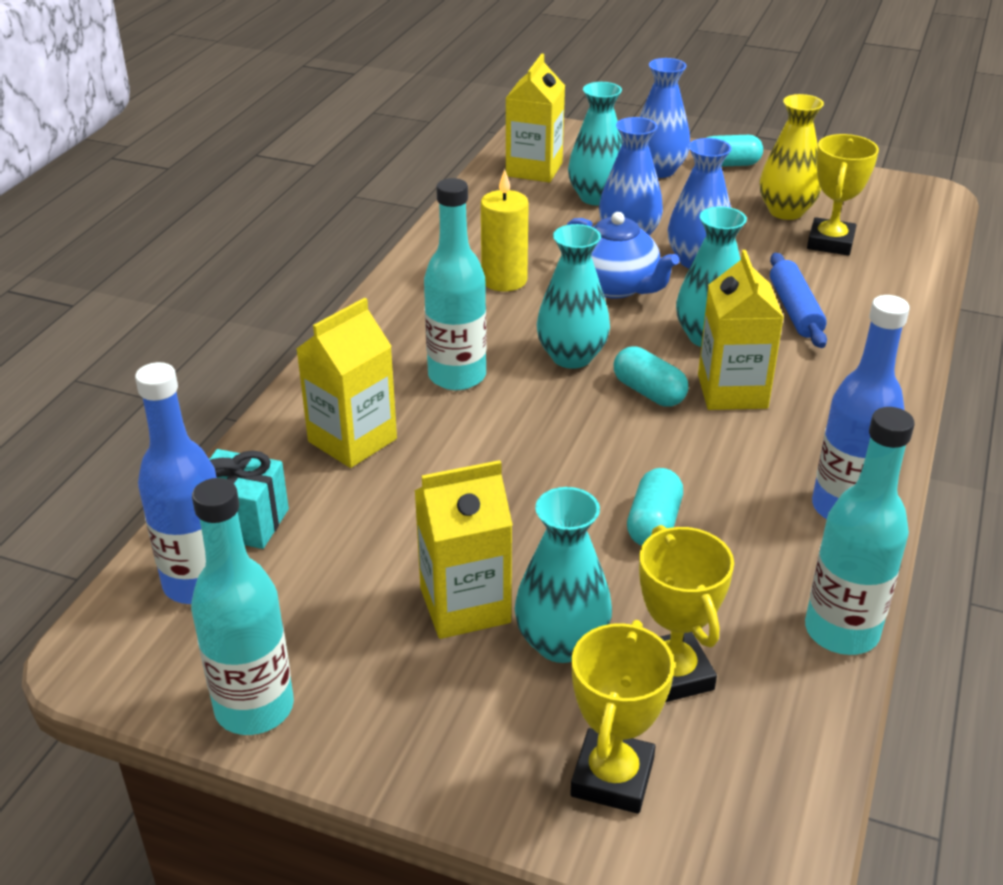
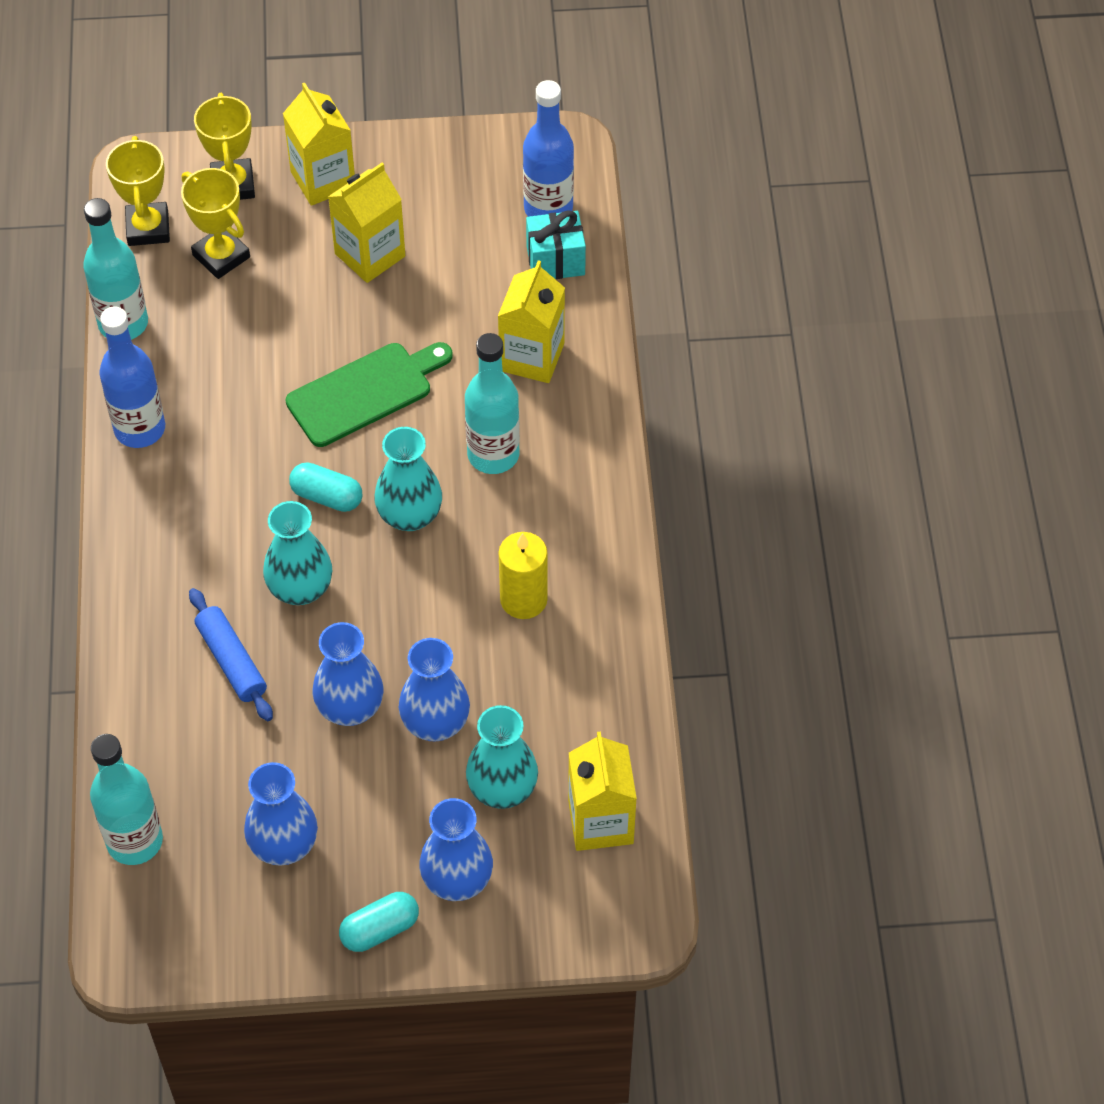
camera: 155 degrees right, 20 degrees up
(254, 708) = (453, 150): turquoise bottle -> turquoise bottle (134, 841)
(559, 464) = (365, 392): none -> green cutting board
(561, 643) = (296, 252): turquoise vase -> none
(615, 286) = (414, 631): blue teapot -> none
(653, 524) = (273, 363): turquoise capsule -> none
(732, 391) = (258, 524): yellow carton -> yellow carton (323, 180)
(786, 211) = (284, 844): yellow vase -> blue vase
(830, 242) = (222, 798): yellow trophy -> yellow trophy (148, 228)

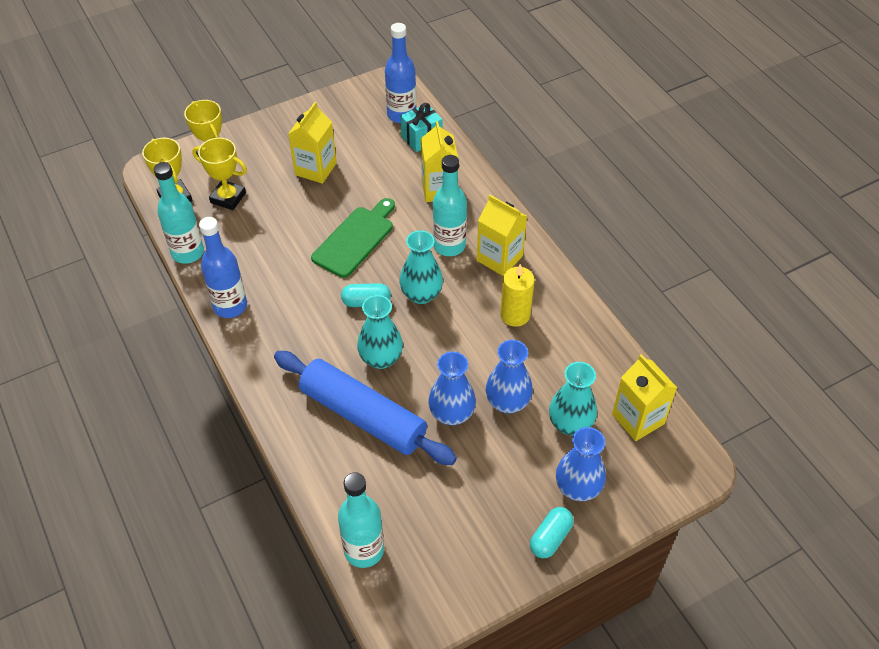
camera: 25 degrees left, 5 degrees down
(232, 661) = (363, 415): blue rolling pin -> blue rolling pin, size x1.90
(284, 844) = (460, 512): blue vase -> none
(323, 180) = (266, 141): yellow carton -> yellow carton (499, 258)

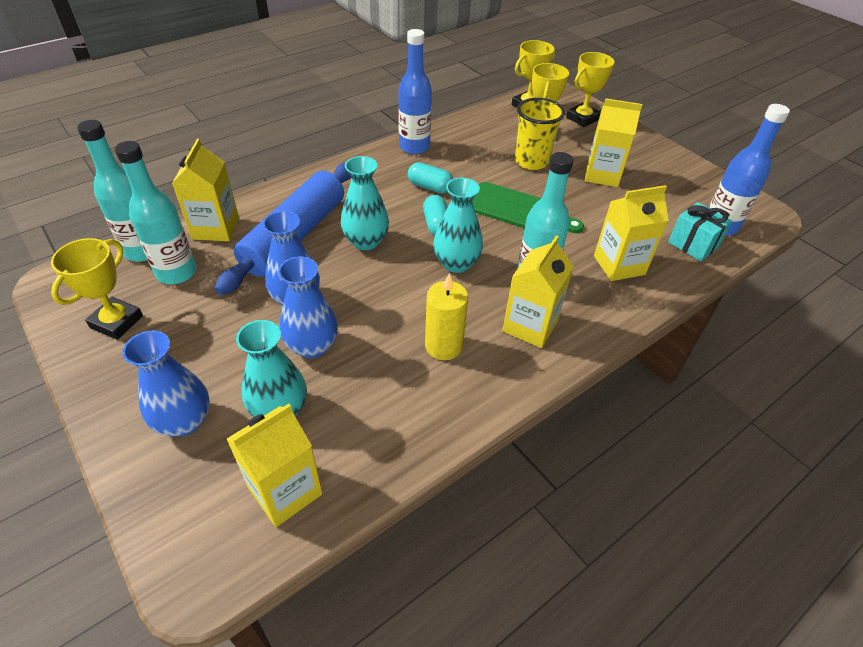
camera: 80 degrees right, 5 degrees down
(188, 253) = (468, 119): turquoise bottle -> turquoise bottle (176, 273)
(281, 215) = (531, 161): none -> yellow cup
(338, 486) = (216, 228): none -> yellow carton
(464, 557) = (117, 322): none -> yellow trophy
(550, 538) = (121, 396): turquoise capsule -> turquoise capsule (430, 187)

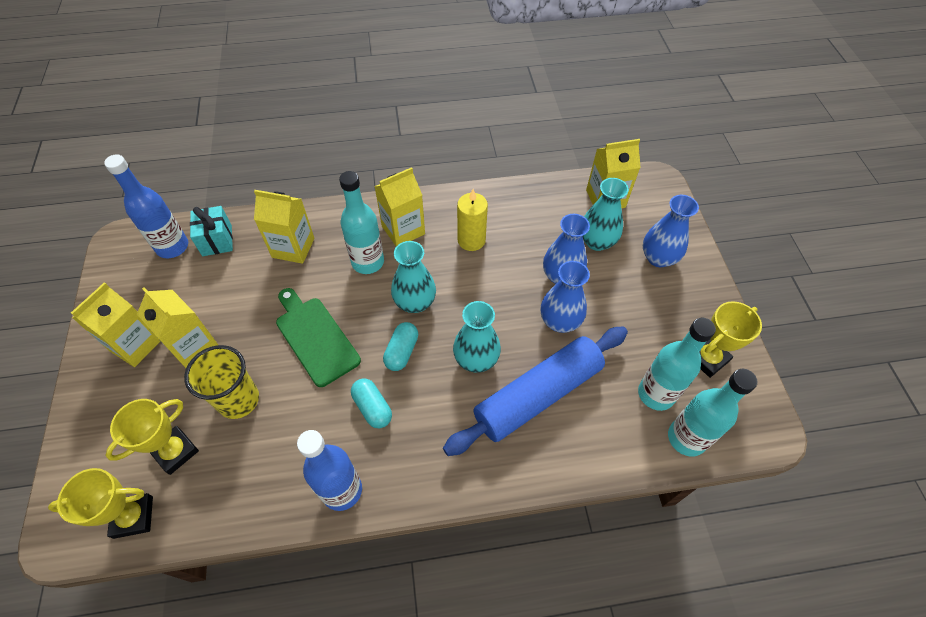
camera: 150 degrees left, 10 degrees up
(216, 228) = (612, 441): yellow carton -> yellow carton (135, 345)
(582, 118) = (101, 453): yellow trophy -> none

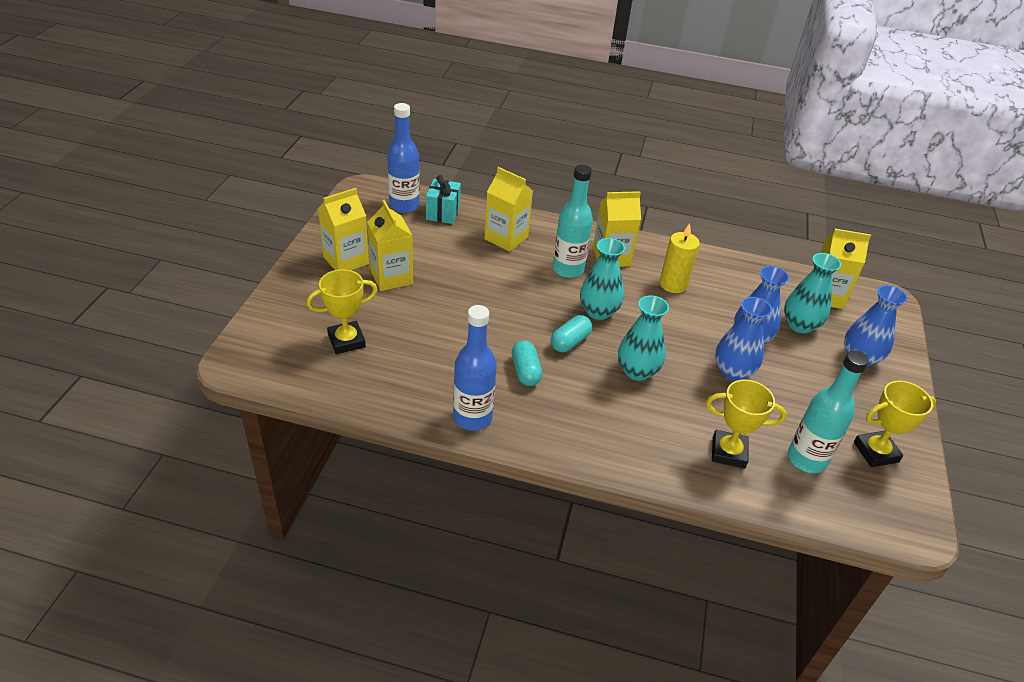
camera: 20 degrees right, 15 degrees down
(133, 517) = (295, 370): yellow trophy -> yellow trophy (728, 452)
(238, 400) = (413, 325): yellow cup -> none
(315, 338) = (497, 306): green cutting board -> none
(537, 395) = (684, 417): blue rolling pin -> none
(686, 438) = (822, 504): turquoise bottle -> none

